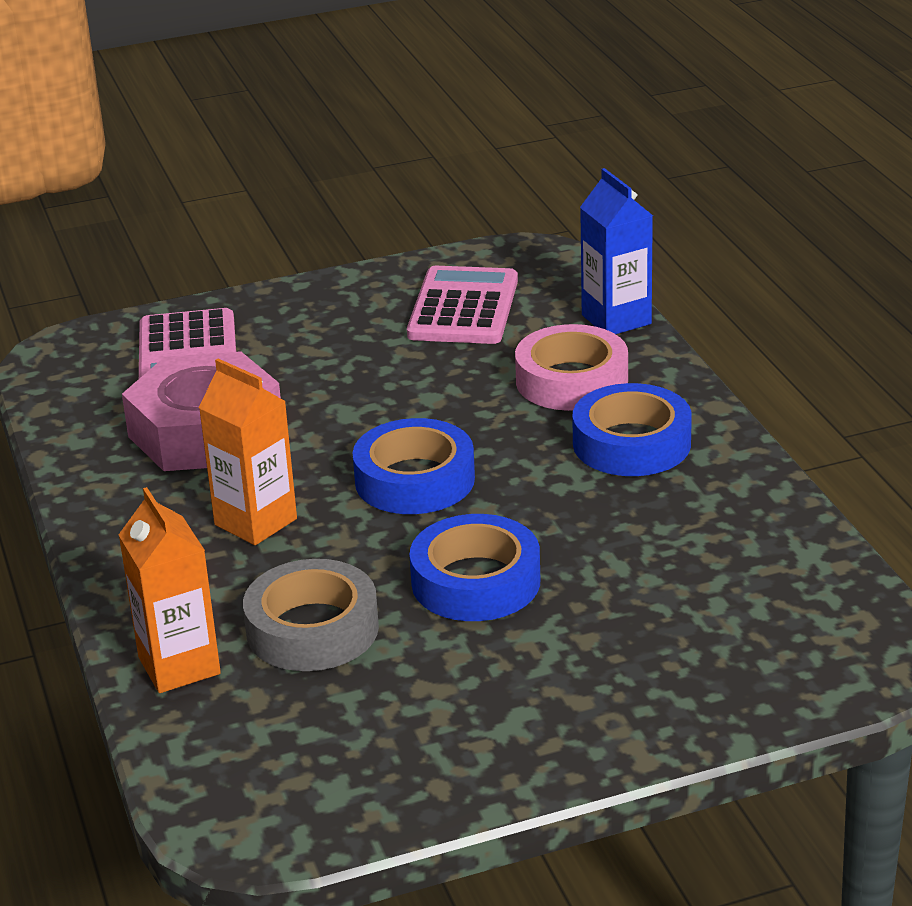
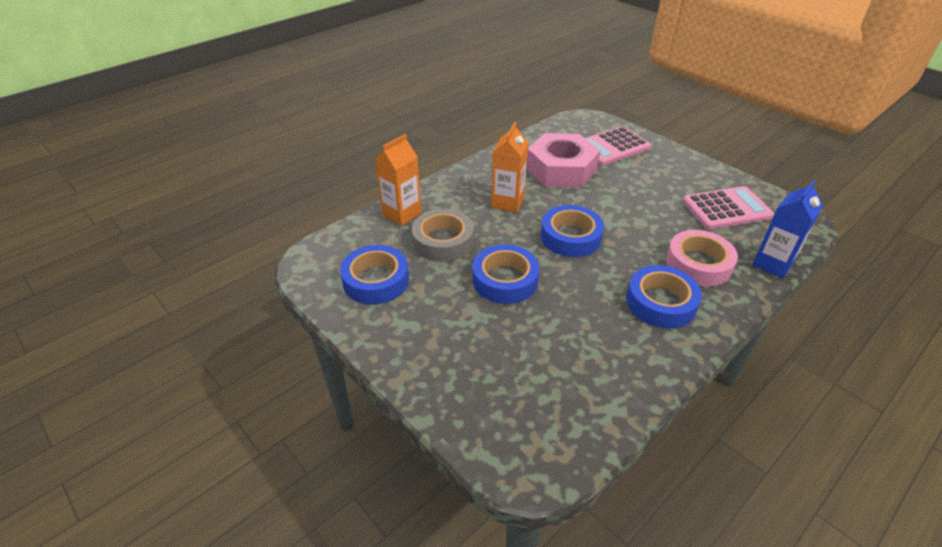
camera: 65 degrees right, 10 degrees up
(368, 739) = (376, 280): none -> blue tape

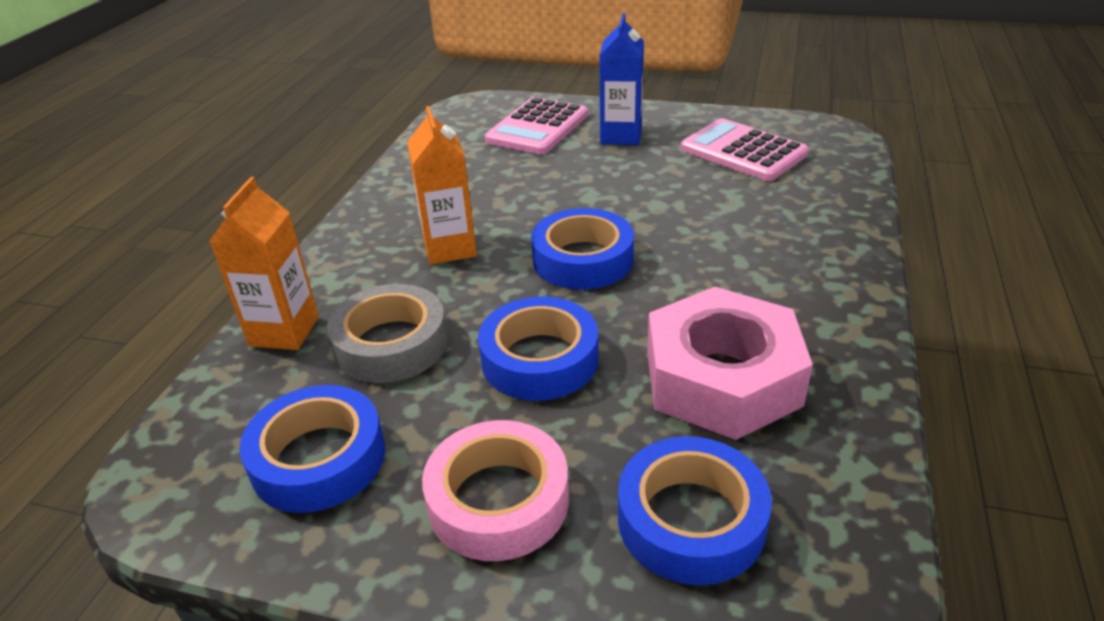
camera: 30 degrees left, 5 degrees down
(561, 169) = (492, 177): pink nut -> pink nut (722, 378)
(660, 303) = (775, 294): blue tape -> blue tape (691, 520)
(698, 264) = (773, 227): pink tape -> pink tape (498, 500)
(726, 209) = (743, 151): pink calculator -> pink calculator turned 90 degrees counterclockwise
(772, 264) = (852, 194): blue carton -> blue carton (621, 136)

